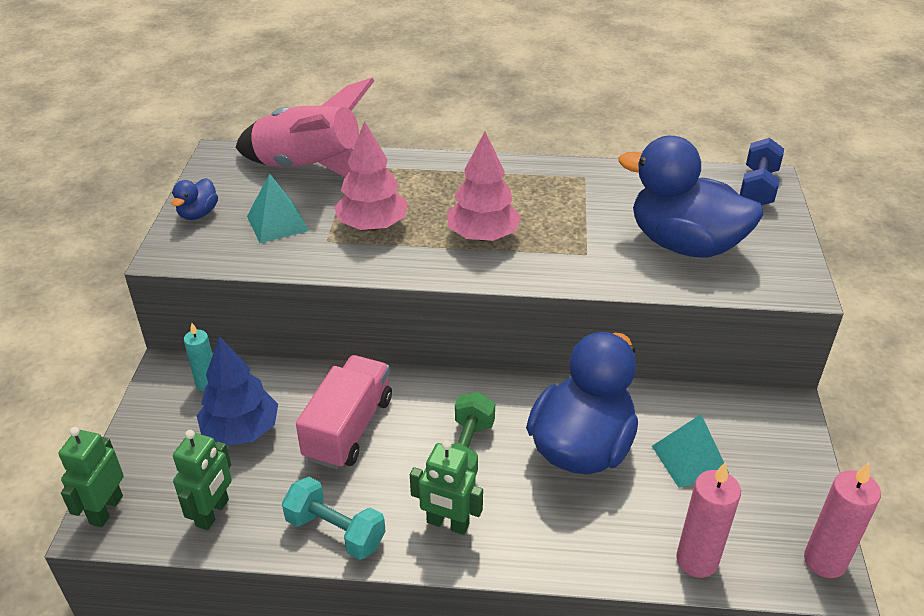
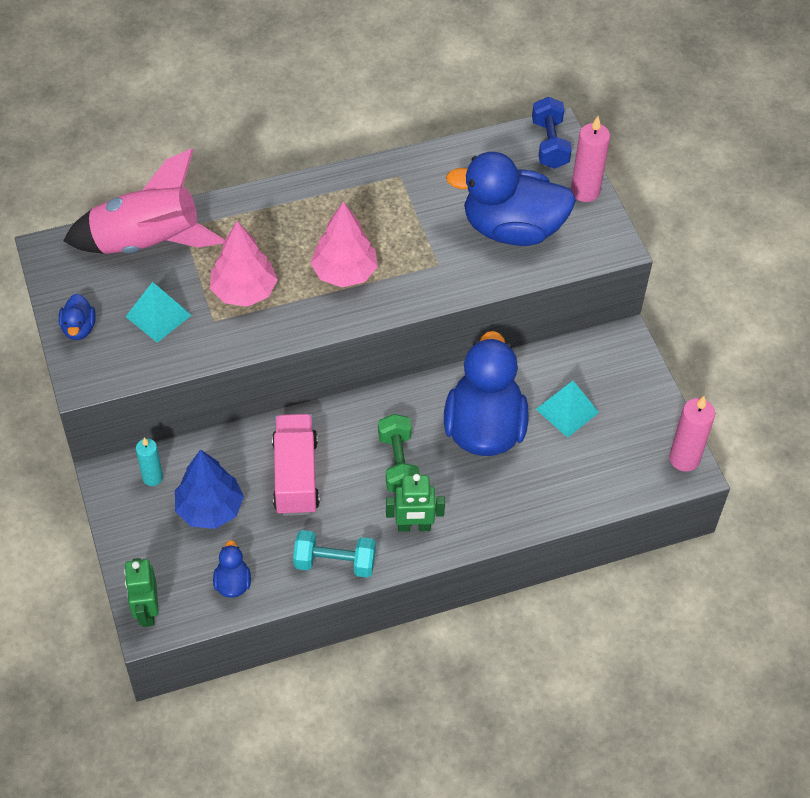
camera: 25 degrees left, 15 degrees up
(213, 513) = (232, 583): green robot -> blue duck
(697, 560) = (599, 490): pink candle -> pink candle (585, 191)

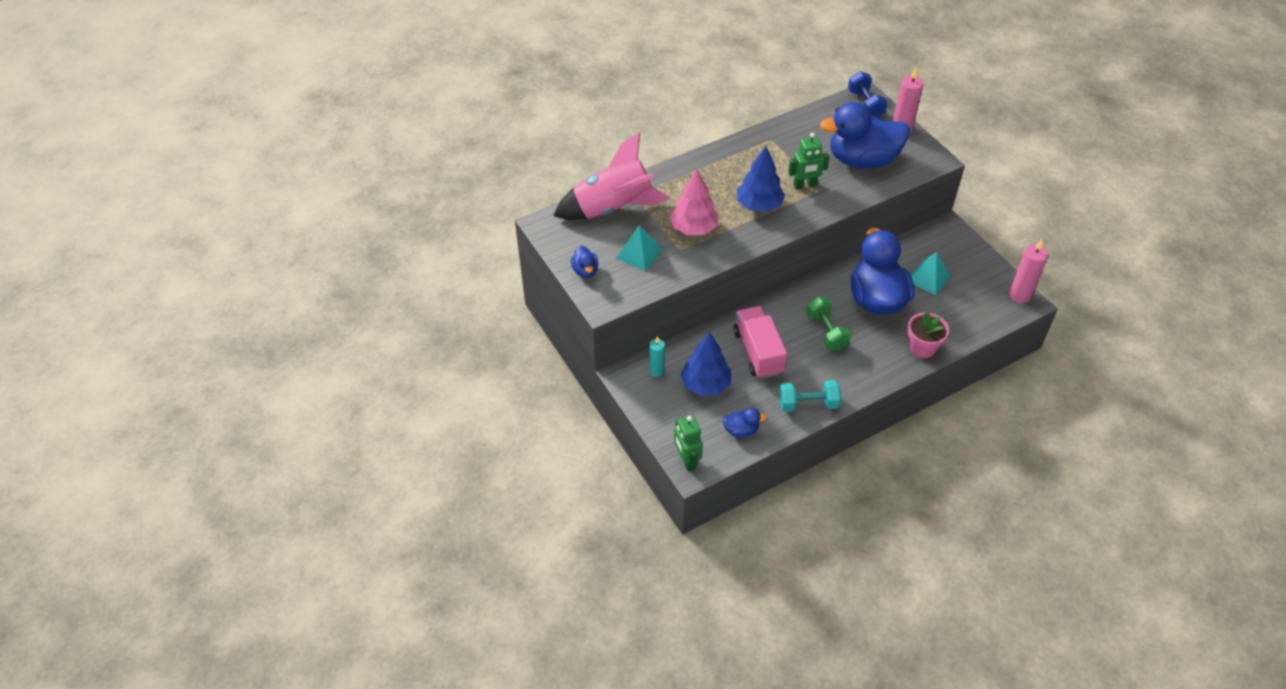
camera: 10 degrees left, 5 degrees down
(232, 583) = (741, 430): blue duck -> blue duck turned 105 degrees clockwise
(344, 273) = (759, 205): pink tree -> blue tree
(414, 527) = (854, 370): green robot -> green robot (805, 185)
(519, 511) = (922, 348): none -> pink flower pot

